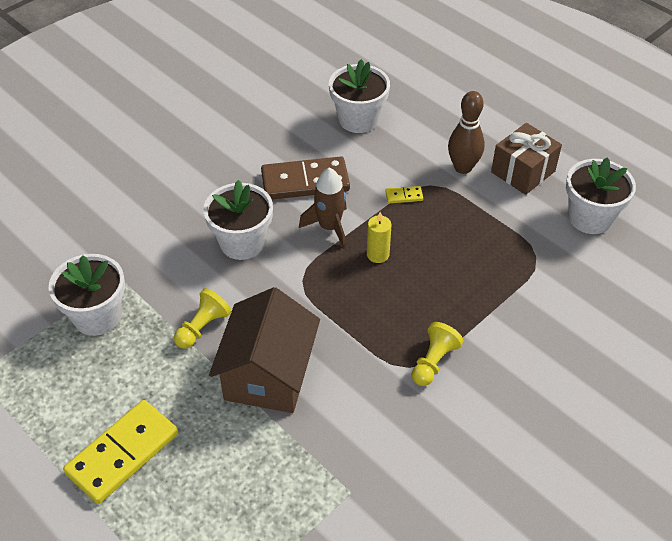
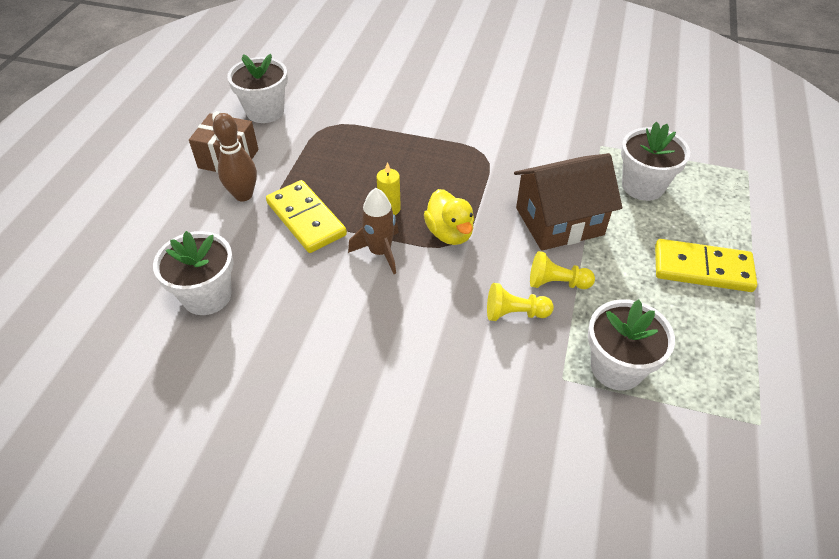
camera: 120 degrees left, 0 degrees up
(242, 243) = (445, 305): white flower pot -> white flower pot (643, 186)
(305, 181) = (330, 296): brown domino -> none
(316, 283) = (449, 233): none -> yellow duck
(404, 196) = (306, 219): yellow domino -> yellow domino, size x2.39
(433, 362) = (469, 144): yellow pawn -> yellow pawn (515, 313)

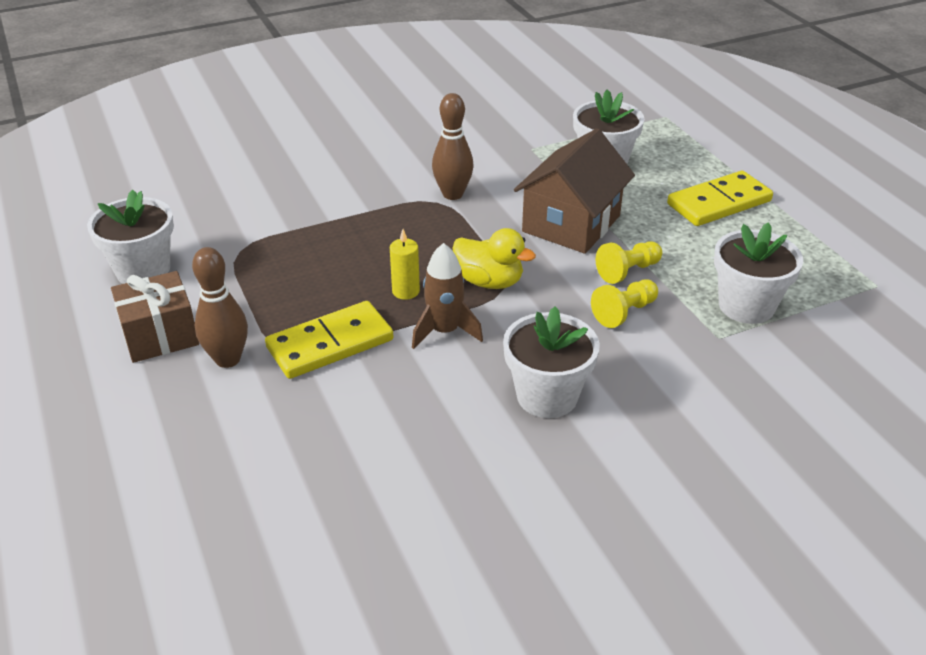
camera: 40 degrees left, 10 degrees down
(207, 296) = (314, 469): white flower pot -> white flower pot (547, 396)
(306, 219) = (330, 344): yellow domino -> yellow domino turned 45 degrees counterclockwise
(501, 153) = (452, 194): none -> brown bowling pin

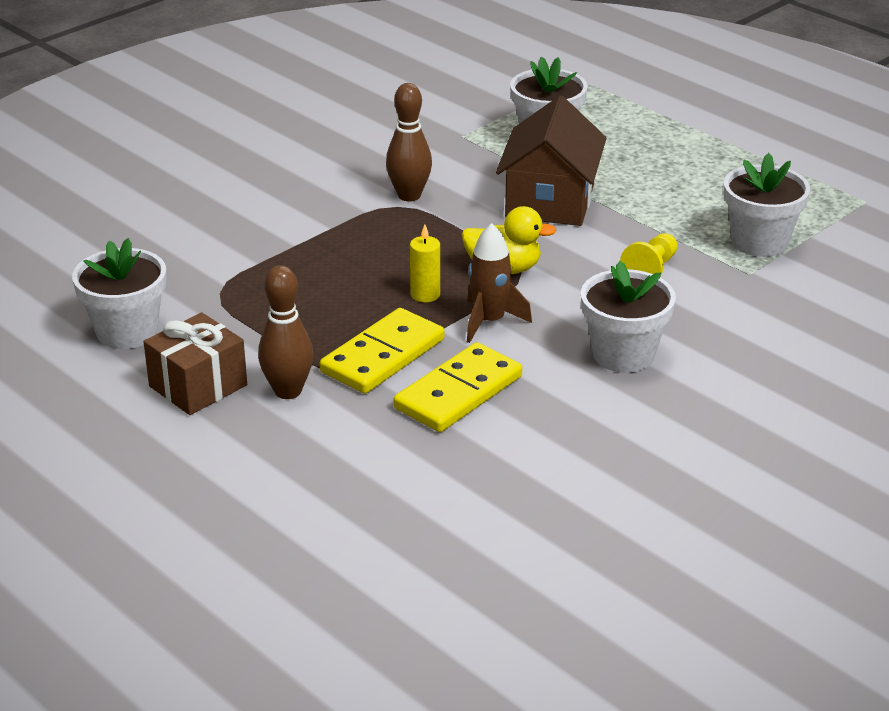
camera: 20 degrees left, 5 degrees down
(628, 271) = (632, 233): yellow pawn -> none
(719, 202) = (682, 154): yellow domino -> yellow domino (458, 392)

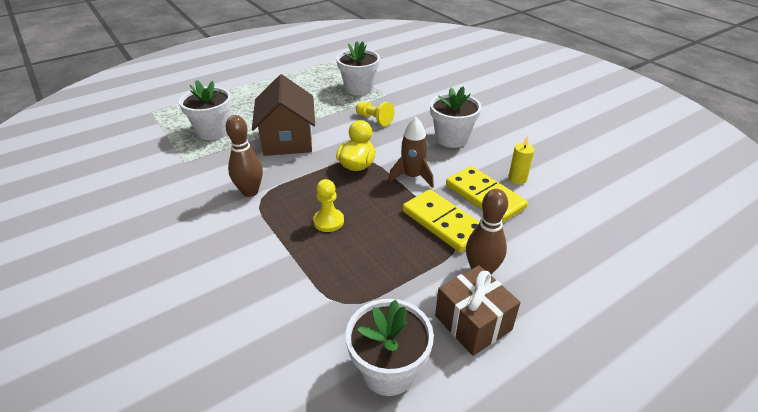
camera: 80 degrees left, 5 degrees up
(362, 263) = (328, 221): none -> yellow pawn
(425, 294) = (376, 198): yellow candle -> yellow candle (517, 179)
(550, 201) = (288, 140): brown house -> brown house turned 60 degrees clockwise

